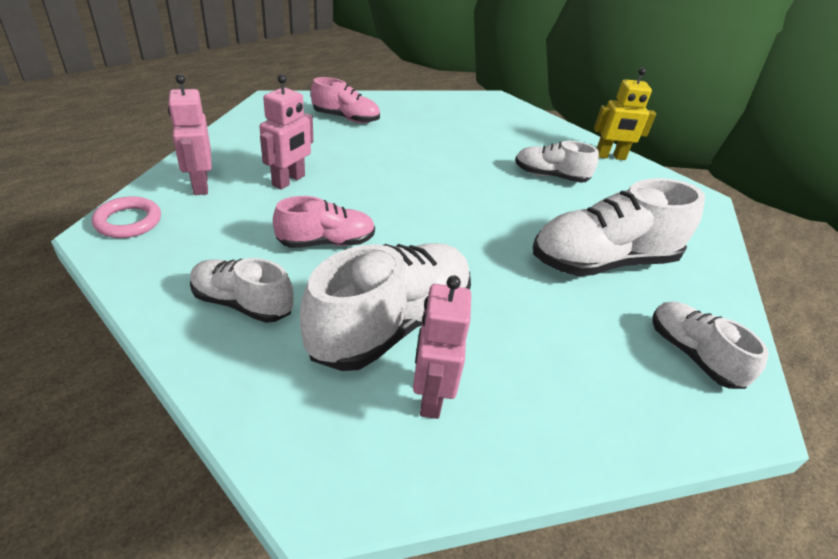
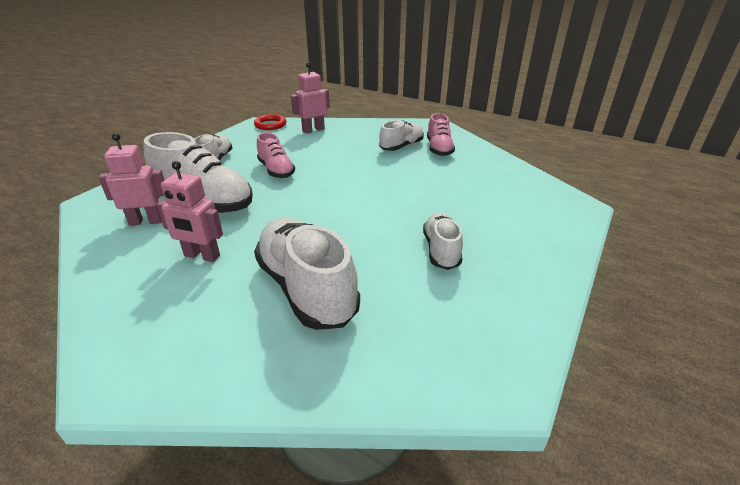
camera: 80 degrees right, 5 degrees down
(128, 221) = (270, 125): pink ring -> red ring
(289, 180) = (336, 148): pink robot -> pink robot (202, 256)
(610, 156) = (537, 294): yellow robot -> none
(692, 354) = (184, 346): white shoe -> white shoe (401, 147)

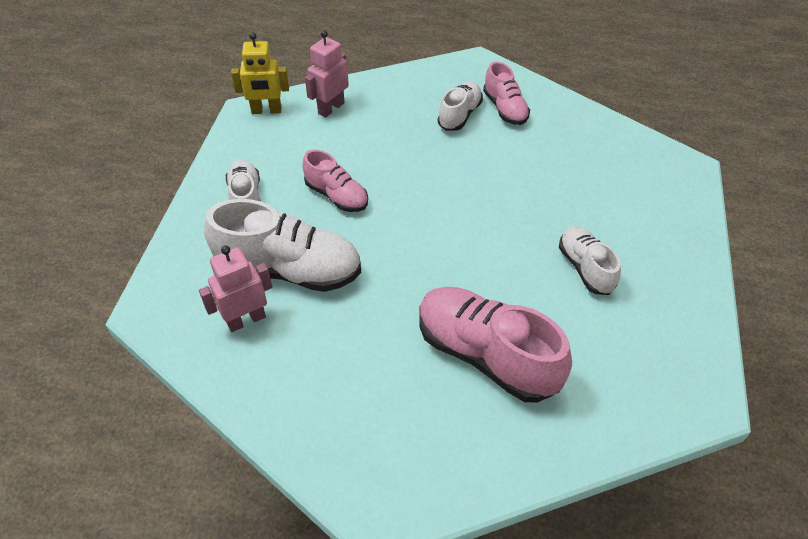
camera: 20 degrees left, 15 degrees up
(202, 256) = (350, 348): pink robot -> none
(270, 125) = (266, 110): red ring -> yellow robot
(306, 288) = (486, 355): white shoe -> pink shoe

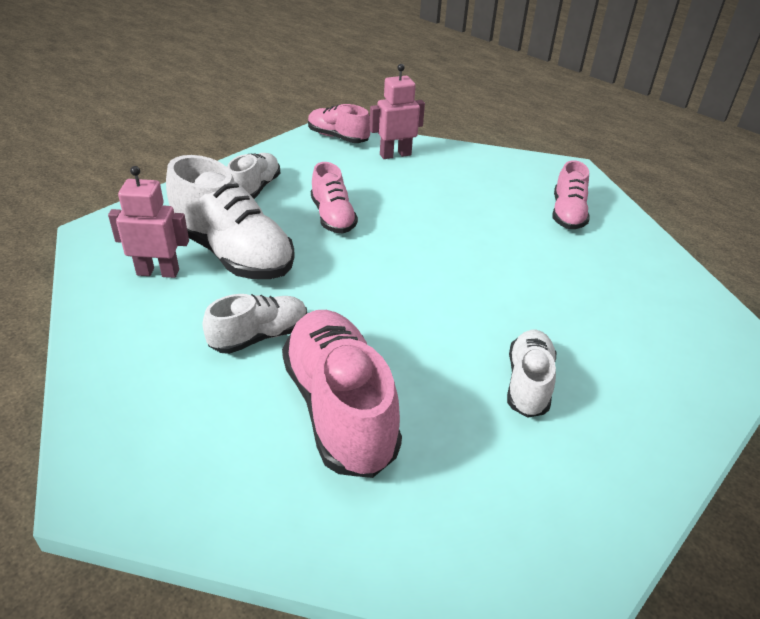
camera: 30 degrees right, 10 degrees down
(266, 110) = (338, 137): yellow robot -> pink shoe
(459, 115) = (514, 202): white shoe -> white shoe (259, 336)

